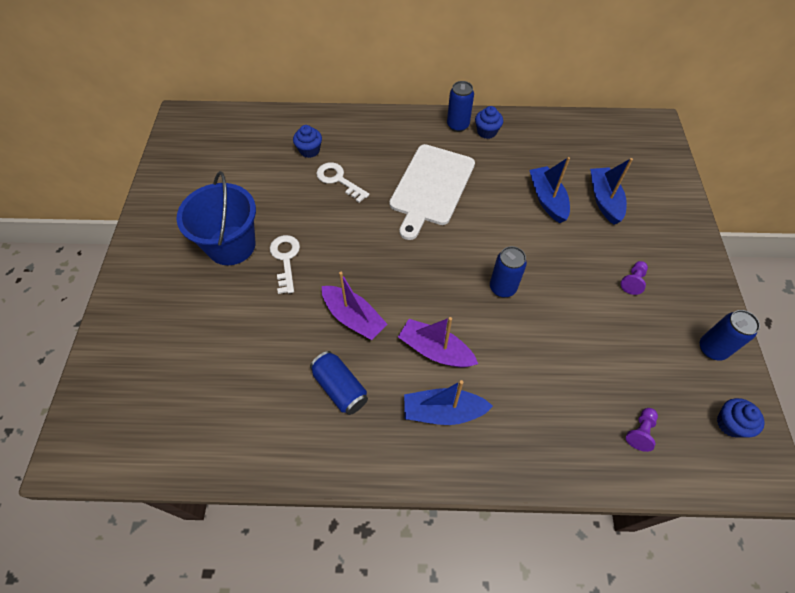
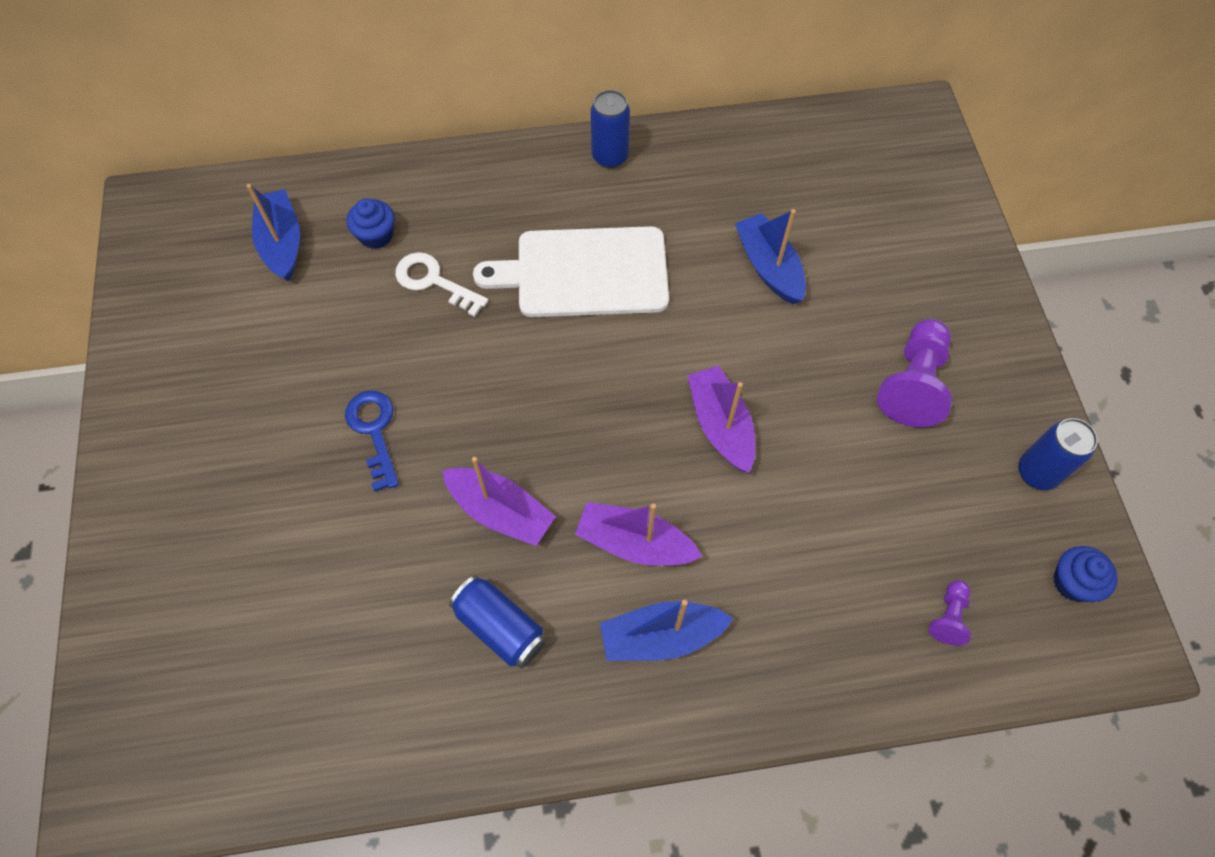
camera: 10 degrees left, 5 degrees up
(231, 245) = (281, 421): blue bucket -> none
(285, 259) = (374, 431): white key -> blue key
(431, 187) = (584, 272): white cutting board -> white cutting board turned 75 degrees clockwise
(486, 132) = (658, 162): blue cupcake -> none
(502, 288) = (720, 425): blue can -> purple boat
(604, 200) = (855, 255): blue boat -> blue boat (282, 243)
(633, 281) = (913, 384): purple pawn -> purple pawn, size x1.97

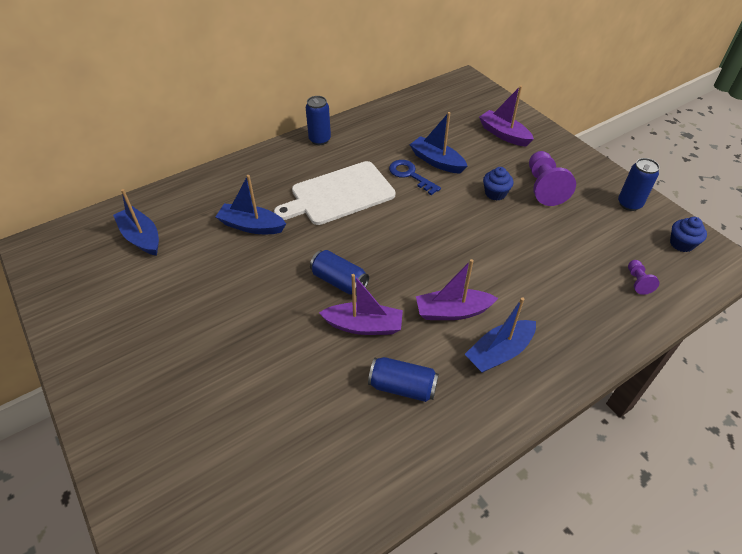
camera: 25 degrees left, 15 degrees down
(374, 431) = (258, 313): blue key -> blue key (410, 175)
(376, 235) = (202, 215): blue cupcake -> blue cupcake (495, 193)
(433, 281) = (251, 226): white key -> blue boat
(505, 425) = (339, 281): none -> blue can
(720, 425) = (461, 238): purple boat -> purple boat (504, 134)

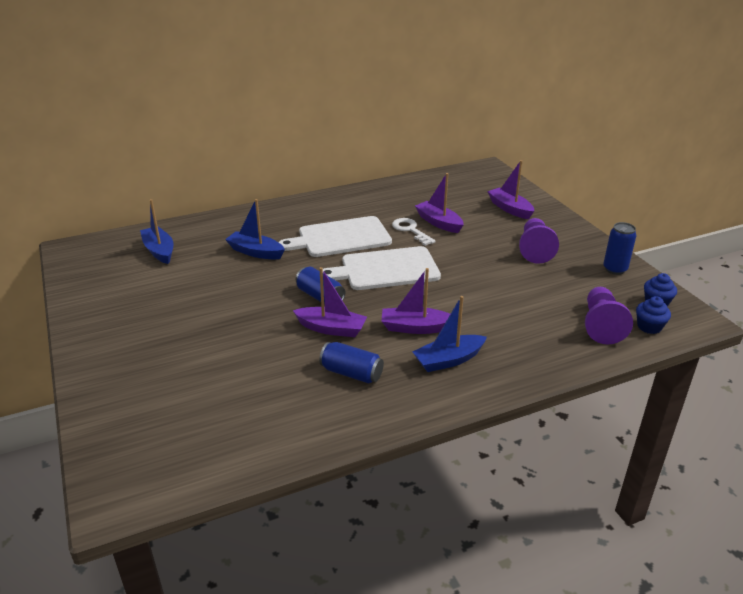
camera: 10 degrees right, 15 degrees down
(319, 140) = (336, 199): blue can -> none
(399, 233) = (385, 269): none -> white cutting board
(410, 175) = (410, 230): blue key -> white key
(437, 161) = (439, 223): blue boat -> purple boat
(495, 193) = (486, 250): blue cupcake -> blue cupcake (649, 327)
(637, 282) = (601, 325): purple pawn -> purple pawn, size x1.97

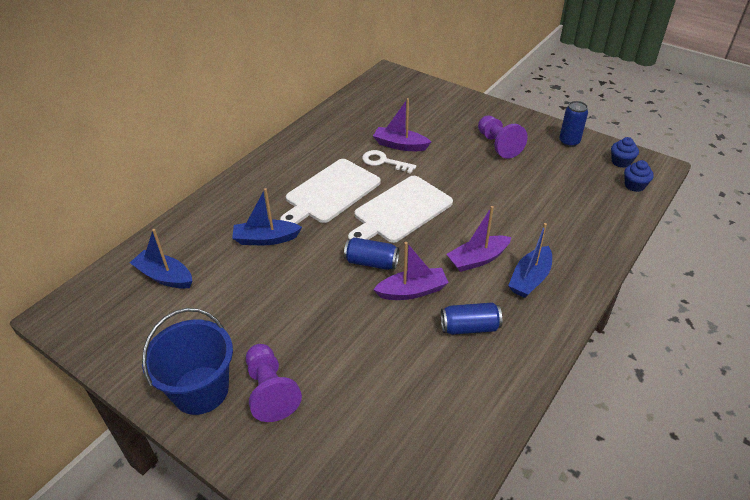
camera: 30 degrees left, 10 degrees up
(106, 329) = (200, 390): none -> blue bucket
(510, 209) = (444, 110): purple boat -> none
(601, 325) = (604, 198): purple pawn -> purple pawn (270, 391)

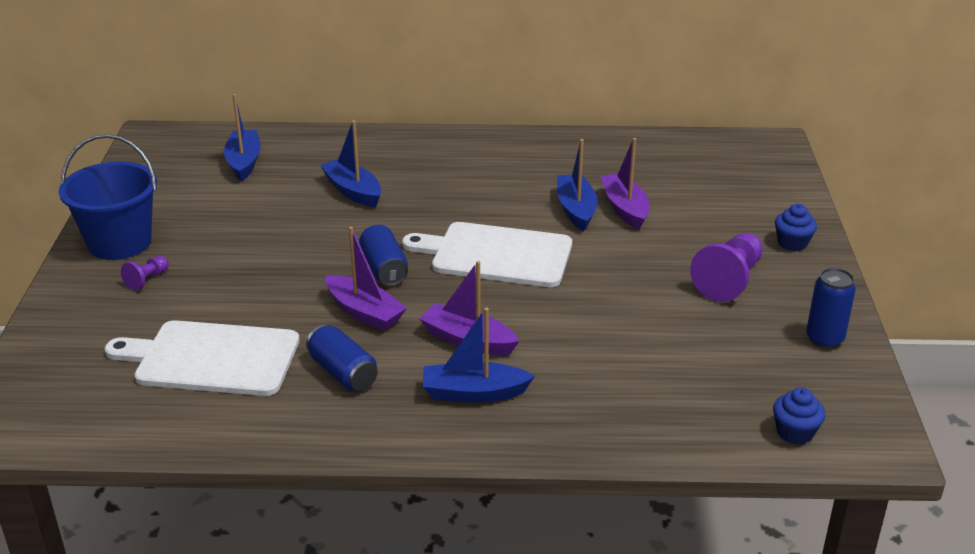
camera: 55 degrees right, 10 degrees down
(270, 391) = (147, 280): purple pawn -> purple pawn, size x0.51
(330, 192) = (474, 198): white cutting board -> white cutting board (211, 358)
(383, 162) = (576, 210): white key -> blue boat
(621, 162) = (841, 403): blue cupcake -> blue cupcake (792, 243)

